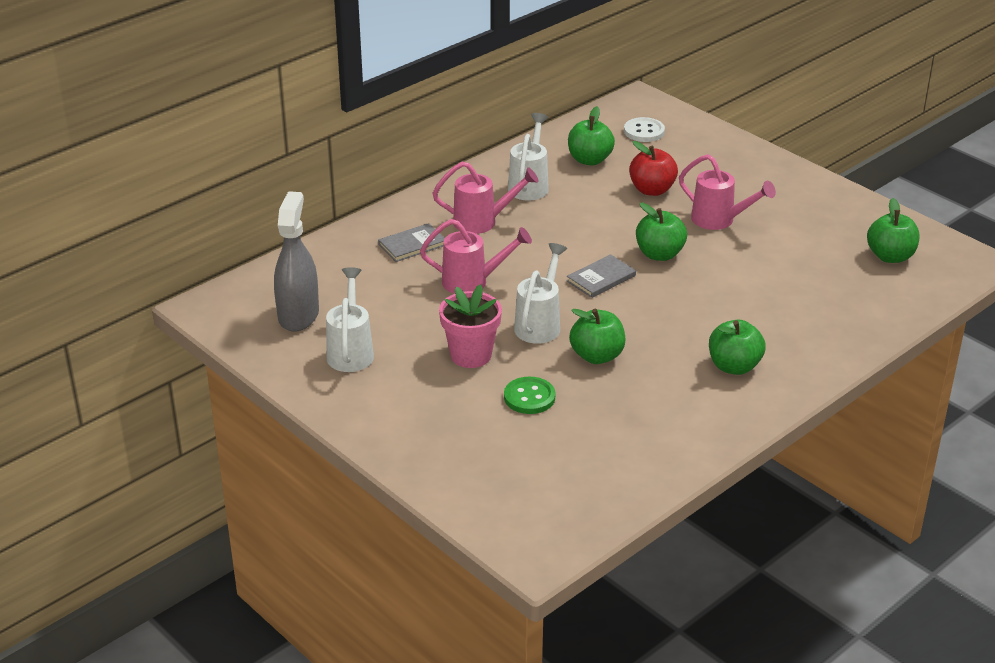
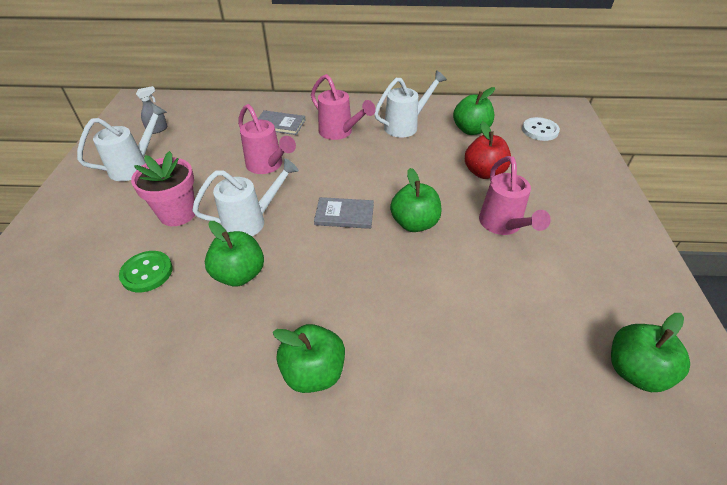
camera: 45 degrees right, 10 degrees up
(298, 315) = (157, 129): grey spray bottle -> grey spray bottle, size x0.46

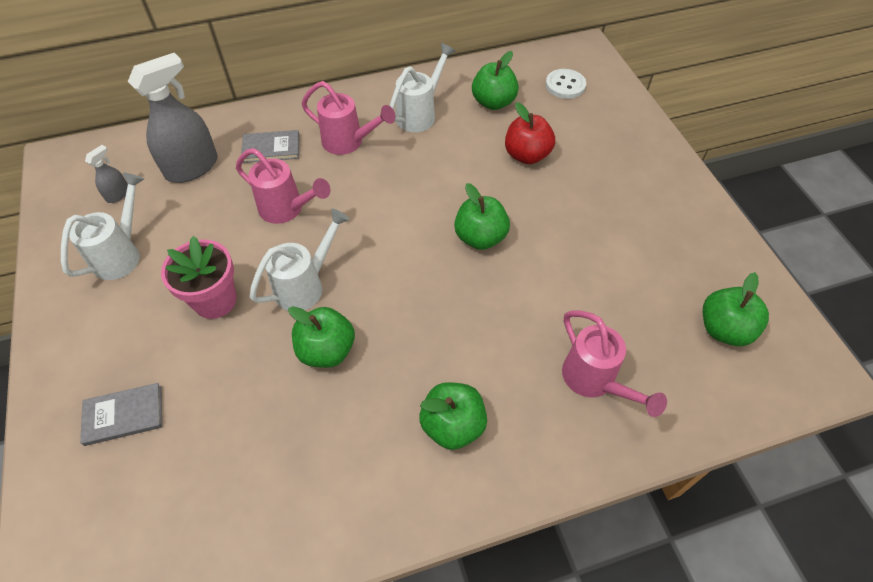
camera: 20 degrees left, 10 degrees up
(147, 272) = (223, 380): green button -> none
(217, 124) = (192, 167): none -> grey spray bottle
(344, 215) = (403, 248): grey book -> grey book (124, 415)
(503, 226) = (568, 215): pink watering can -> pink watering can (595, 382)

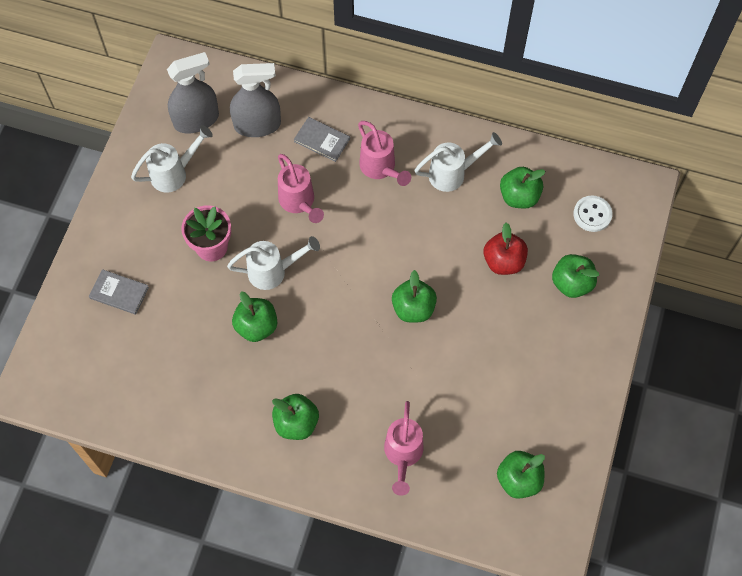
camera: 35 degrees right, 10 degrees up
(118, 194) = (196, 120): grey spray bottle -> grey spray bottle, size x2.17
(599, 141) = (571, 283): none -> green apple

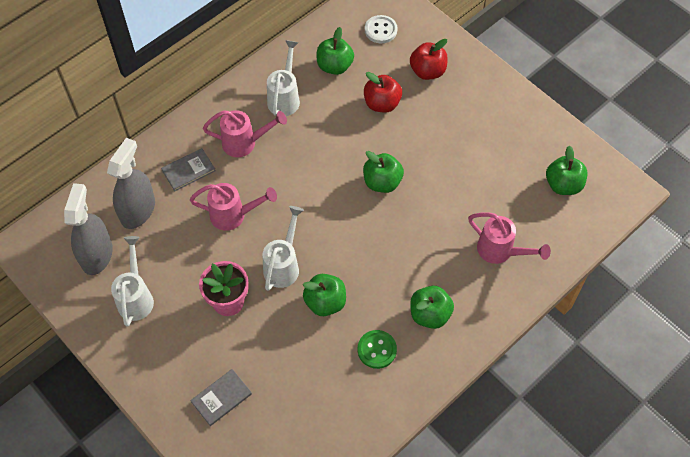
camera: 60 degrees left, 5 degrees down
(234, 395) = (377, 350): none -> green button
(571, 283) = (427, 71): green apple -> red apple

